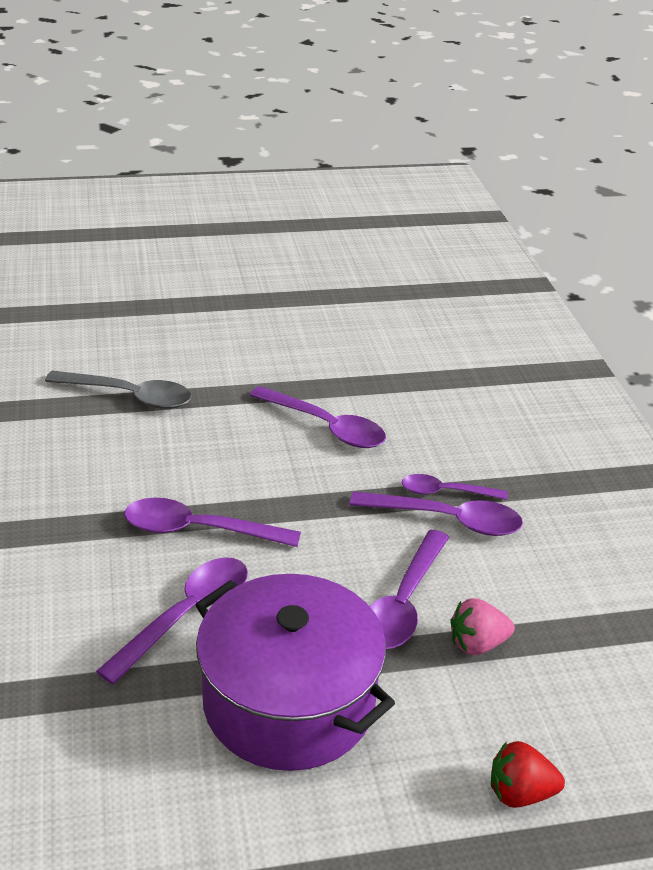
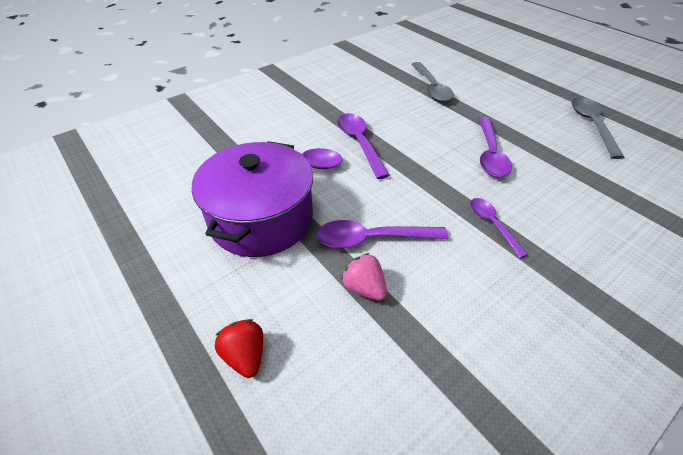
camera: 65 degrees right, 10 degrees up
(339, 323) = (591, 125): none -> grey spoon
(447, 520) = (466, 234): purple spoon -> none

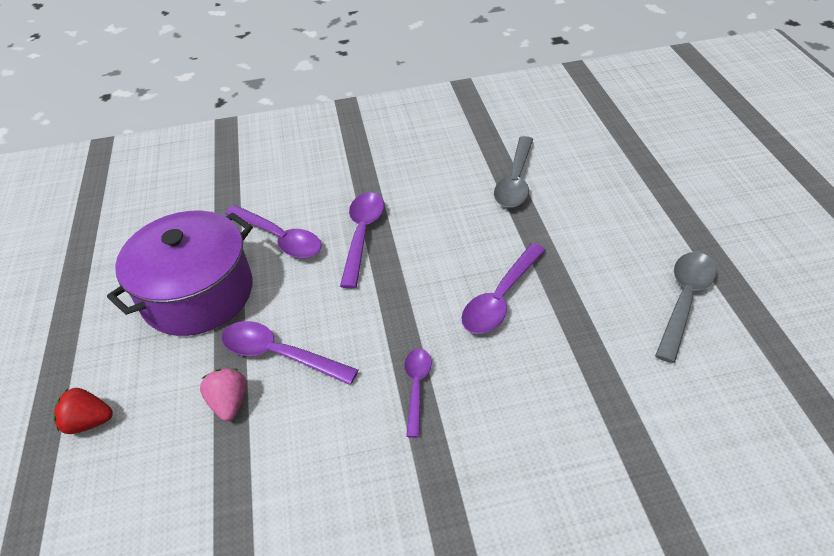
camera: 30 degrees right, 0 degrees up
(245, 355) = (89, 422): red strawberry -> red strawberry turned 90 degrees counterclockwise

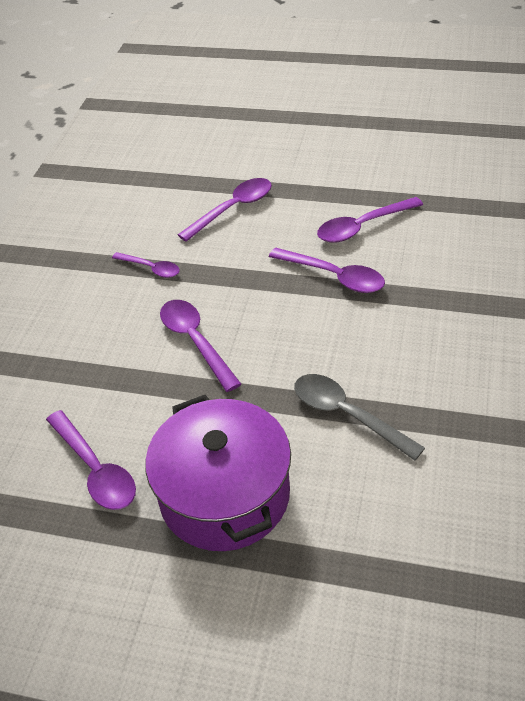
camera: 115 degrees right, 0 degrees up
(89, 422) = (240, 129): red strawberry -> none
(198, 293) = (324, 177): purple pot -> purple pot (224, 495)
(229, 403) = (209, 183): pink strawberry -> none
(684, 300) = (95, 469): grey spoon -> purple spoon

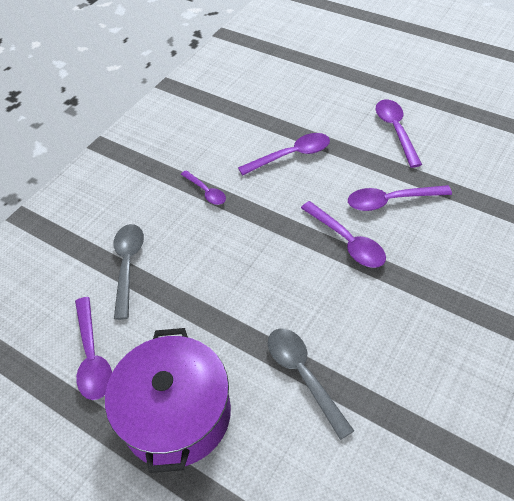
camera: 20 degrees right, 5 degrees up
(93, 366) = (128, 265): none -> grey spoon
(195, 341) = (212, 268): purple spoon -> purple spoon (395, 130)

